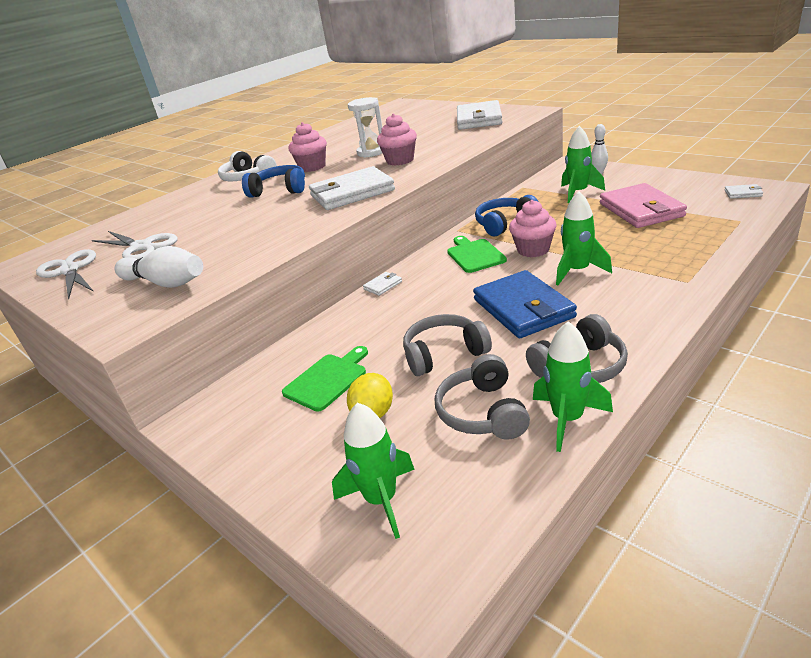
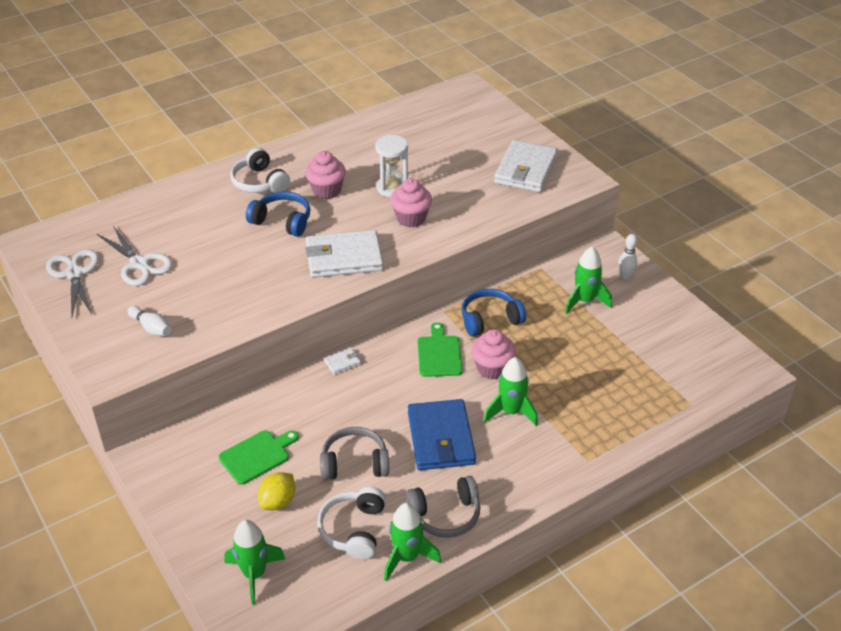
camera: 10 degrees right, 10 degrees up
(166, 283) = (151, 328): white bowling pin -> white bowling pin, size x0.62
(483, 412) = (354, 530): grey headphones -> white headphones
(641, 210) = (621, 352): pink wallet -> none
(743, 193) = (727, 367): white wallet -> none

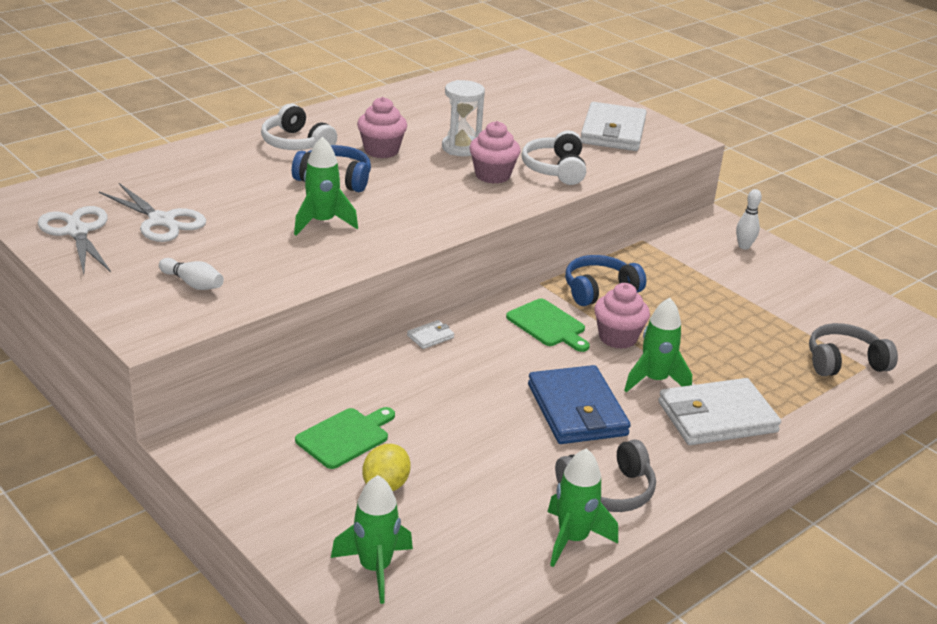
camera: 10 degrees left, 10 degrees down
(344, 258) = (422, 212): white wallet -> white wallet (716, 417)
(354, 463) = (475, 440): grey headphones -> grey headphones (844, 362)
(354, 530) = (494, 512): white headphones -> white headphones (555, 169)
(439, 354) = (548, 325): green cutting board -> green cutting board turned 150 degrees clockwise
(584, 301) = (705, 270): green rocket -> green rocket (322, 222)

